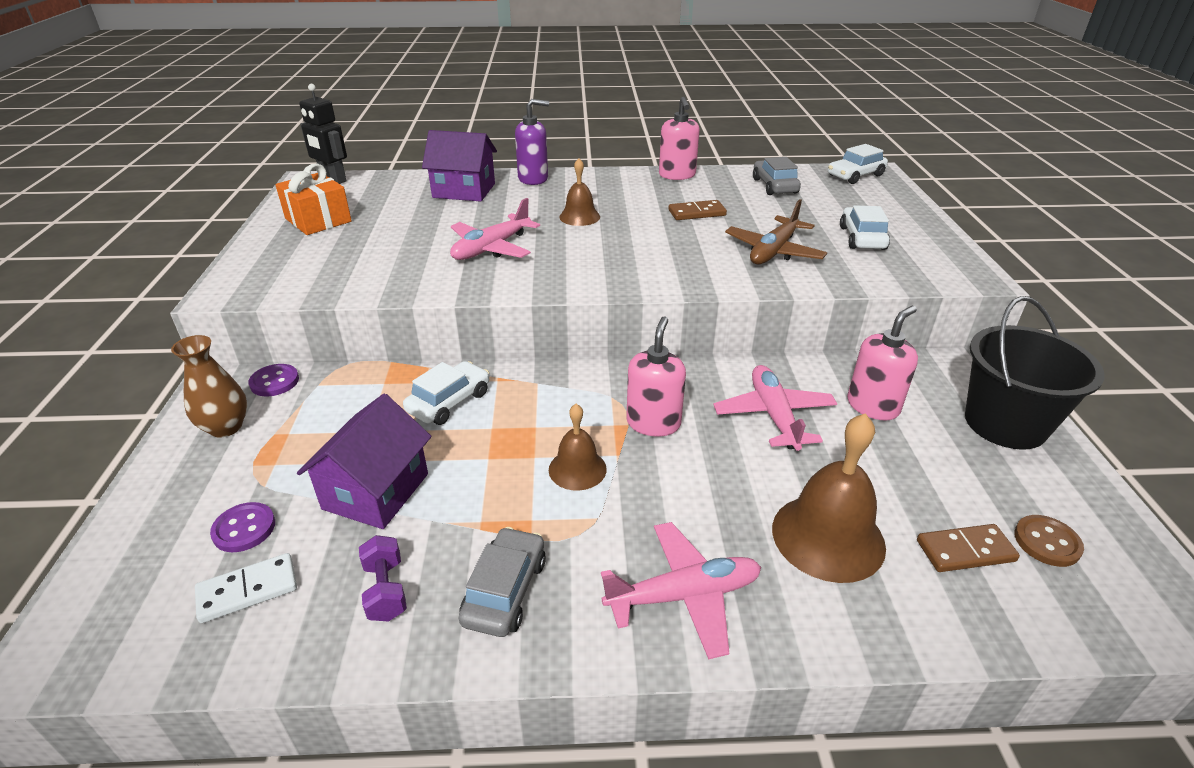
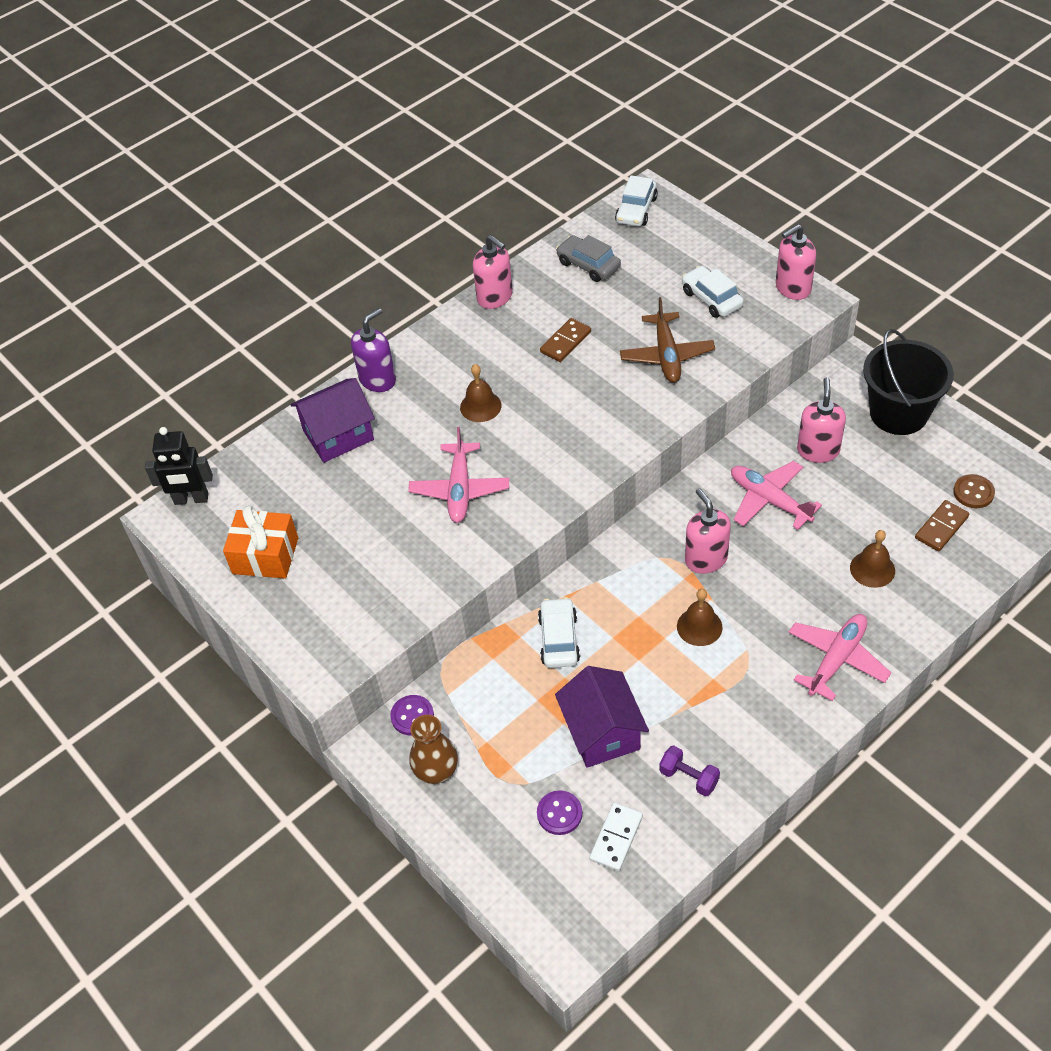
camera: 35 degrees left, 15 degrees up
(505, 591) = (749, 728): grey car -> none
(828, 537) = (872, 569): brown bell -> brown bell, size x0.58
(956, 261) = (792, 288): none -> pink soap dispenser

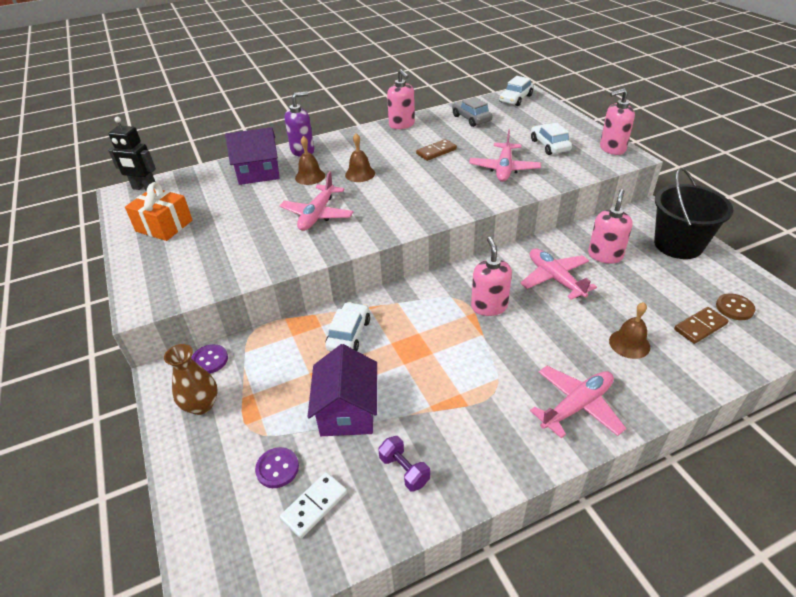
camera: 15 degrees right, 10 degrees down
(667, 355) = (504, 169): brown plane -> pink plane
(699, 626) = (464, 352): brown bell -> brown bell (310, 176)

